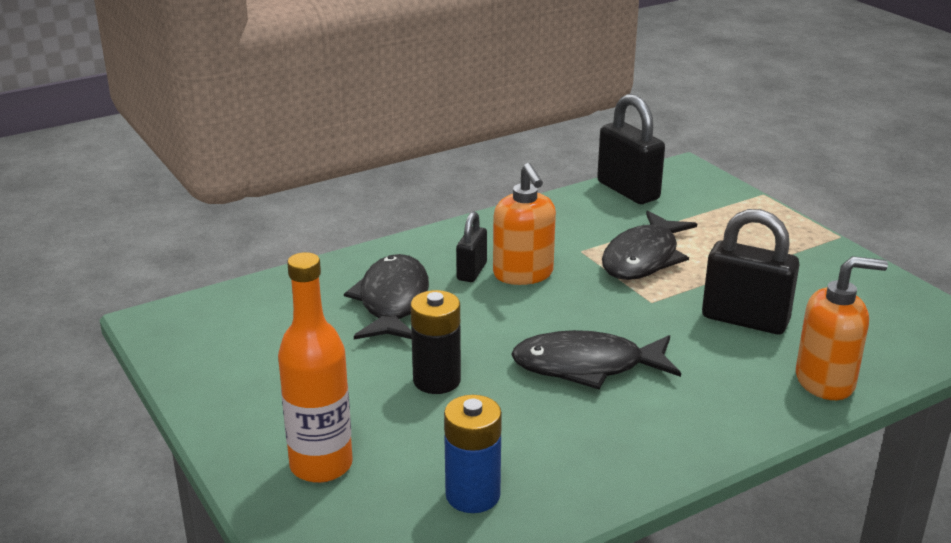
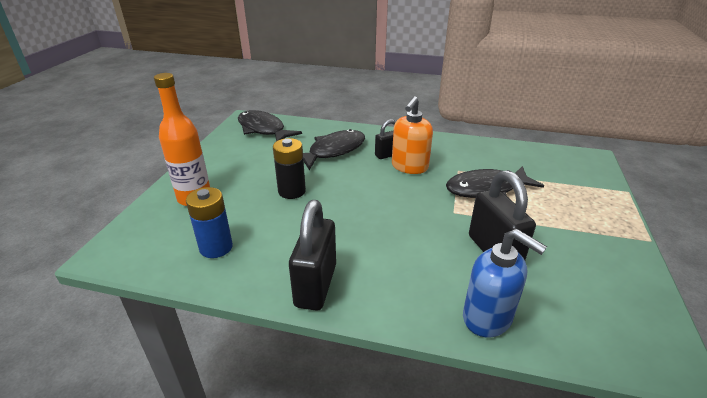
camera: 45 degrees right, 5 degrees up
(587, 366) = (364, 224): black fish -> black fish (263, 129)
(628, 190) = (535, 154): black padlock -> black padlock (316, 285)
(825, 381) = (487, 318): orange soap dispenser -> blue soap dispenser

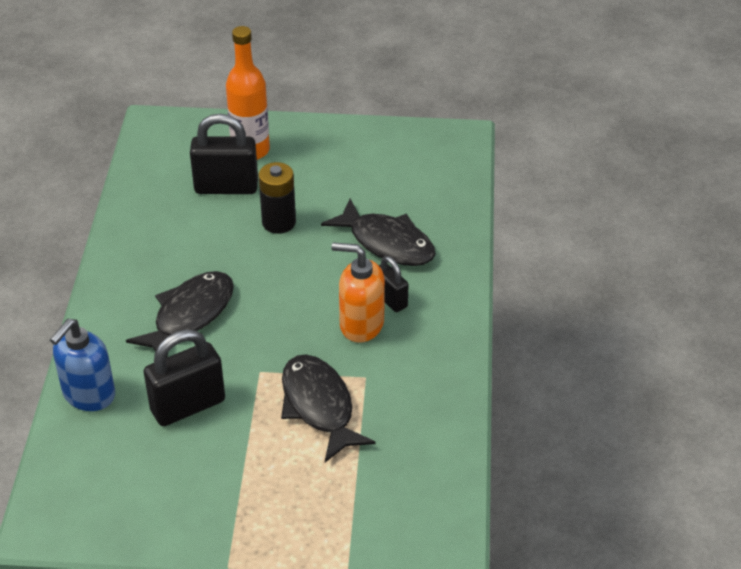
camera: 80 degrees right, 10 degrees up
(216, 247) = (170, 190): blue battery -> none
(263, 129) = (431, 162): black fish -> black fish (189, 315)
(316, 285) = (123, 270): black padlock -> black padlock (226, 187)

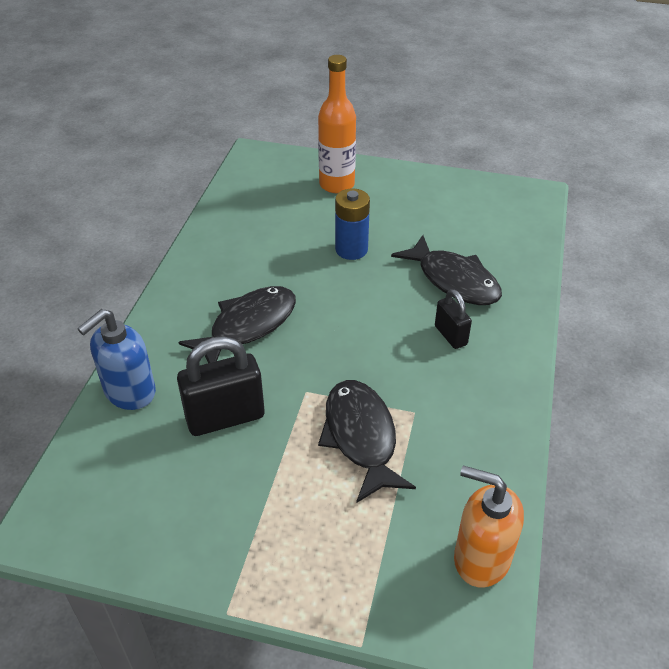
camera: 10 degrees right, 0 degrees up
(226, 187) = (308, 213): black padlock -> none
(279, 222) = (351, 249): black battery -> blue battery
(361, 324) = (417, 356): orange soap dispenser -> orange soap dispenser (481, 558)

